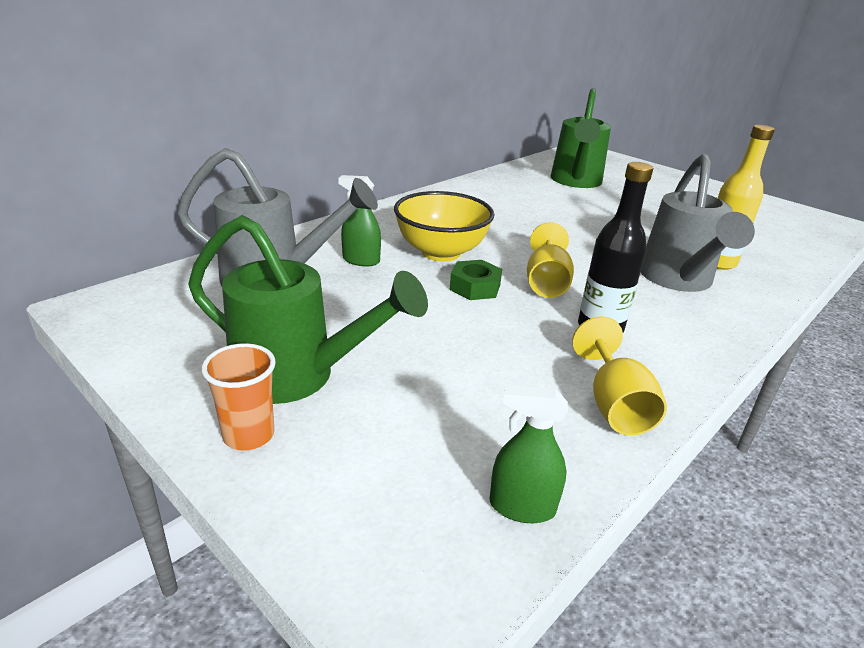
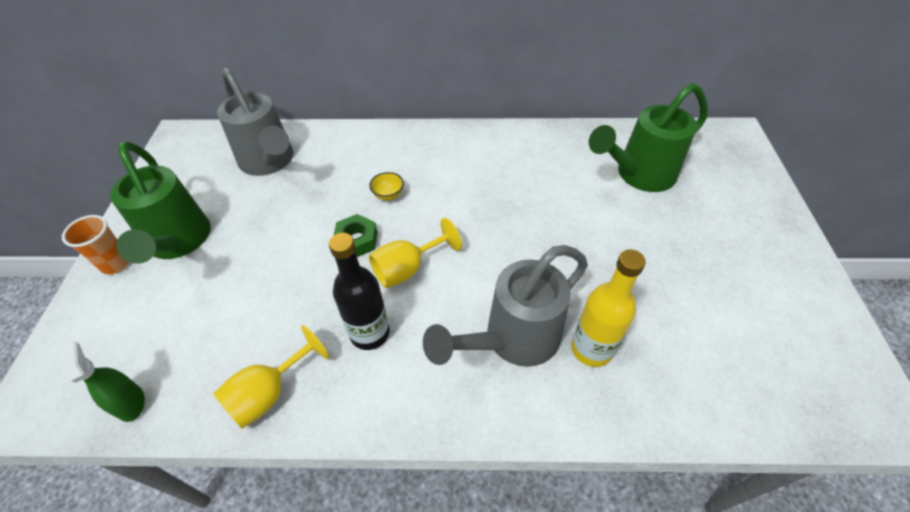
camera: 50 degrees right, 20 degrees up
(361, 260) = (332, 173): green spray bottle -> none
(441, 252) = (388, 195): yellow bowl -> yellow bowl, size x0.41

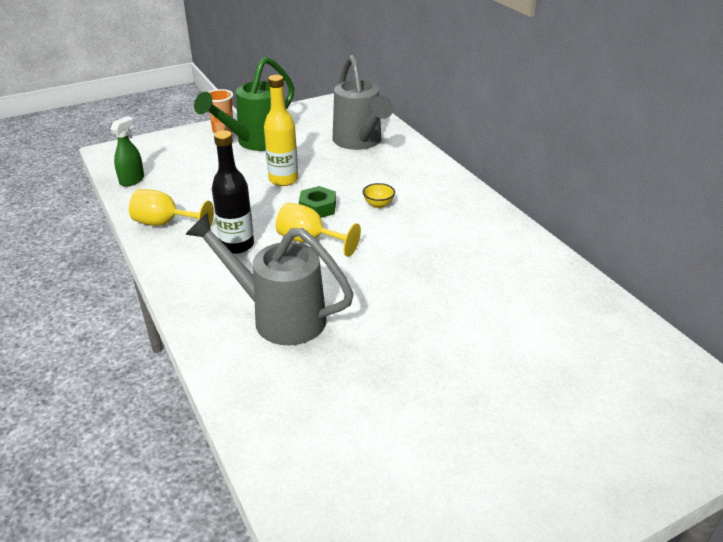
camera: 60 degrees right, 15 degrees down
(269, 163) = (360, 142): grey watering can -> grey watering can turned 45 degrees counterclockwise
(591, 349) = (300, 365): yellow bottle -> yellow bottle (283, 179)
(638, 175) = (563, 345): green watering can -> none

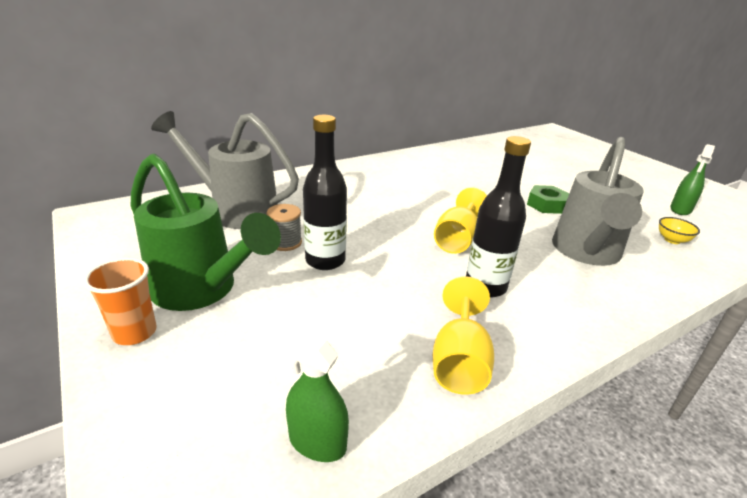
camera: 95 degrees left, 5 degrees down
(283, 179) = (325, 260): yellow bottle -> black bottle
(310, 164) = (285, 242): none -> grey spool
(317, 208) = (391, 236): green nut -> green nut (546, 205)
(360, 142) = (235, 210): grey watering can -> grey watering can turned 135 degrees counterclockwise
(378, 204) = (379, 204): yellow bowl -> yellow bowl (672, 240)
(387, 457) = (680, 210): none -> green spray bottle

